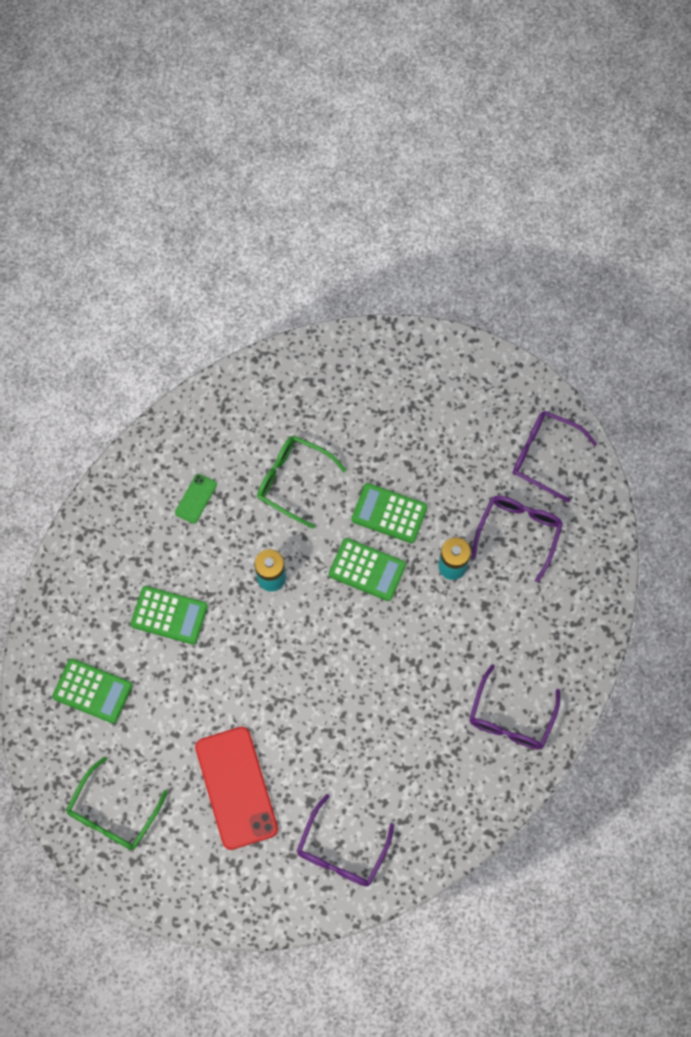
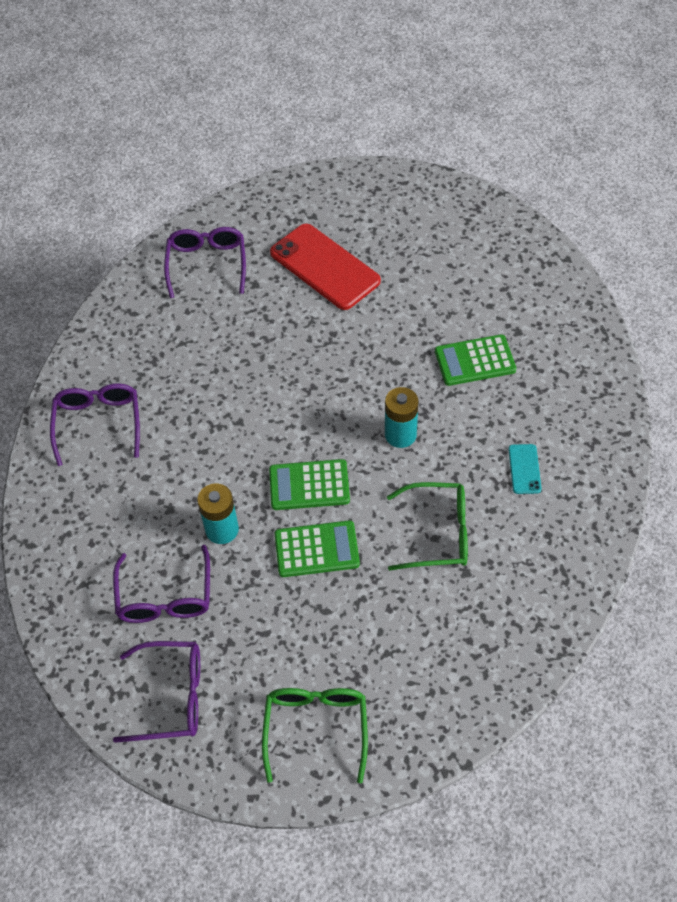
camera: 155 degrees right, 15 degrees down
(92, 691) = (498, 277): green calculator -> none
(113, 812) = (415, 210): green glasses -> green glasses (316, 729)
(196, 498) = (524, 469): green phone -> turquoise phone

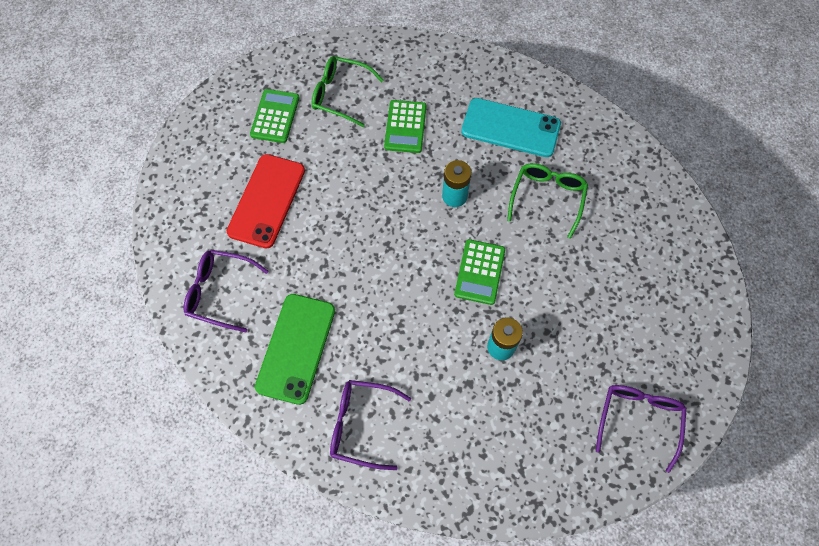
camera: 75 degrees left, 10 degrees up
(165, 595) = (549, 405): purple glasses -> none
(166, 344) = (296, 348): none -> green phone
(316, 549) = (538, 282): green calculator -> green calculator (275, 116)
(316, 729) = (684, 323): green glasses -> green glasses (341, 95)
(324, 267) = (267, 201): red phone -> red phone turned 45 degrees counterclockwise
(524, 469) = (510, 128): turquoise phone -> turquoise phone, size x2.23

